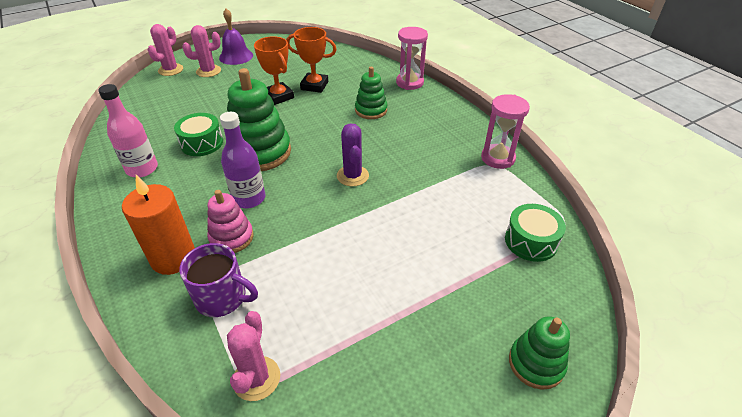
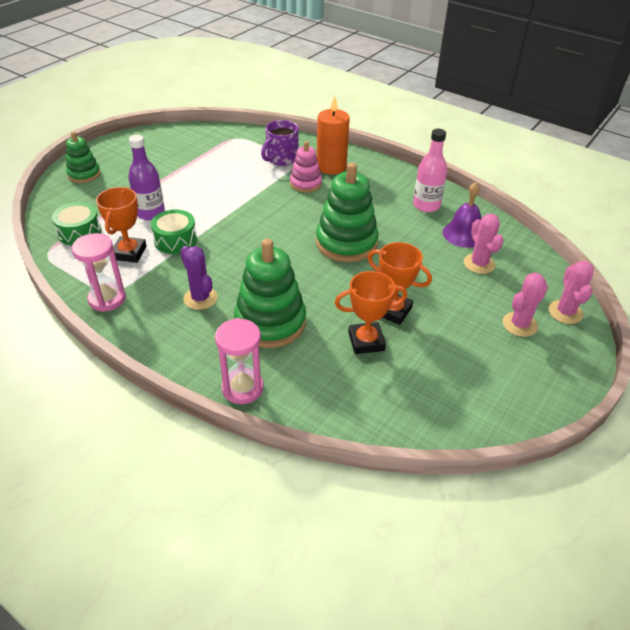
camera: 155 degrees right, 0 degrees up
(202, 143) = (407, 237): green drum -> green drum (175, 240)
(222, 298) = (281, 159): purple mug -> purple mug turned 45 degrees counterclockwise
(236, 56) = (522, 364): purple bell -> purple bell (463, 234)
(249, 198) = (318, 207): purple bottle -> purple bottle (150, 213)
(256, 378) = (235, 139): pink cactus -> pink cactus (479, 264)
(352, 176) = (246, 244): purple cactus -> purple cactus (200, 298)
(371, 110) = (270, 322): green stacking toy -> green stacking toy, size x1.72
(474, 198) = (129, 253): none -> orange trophy

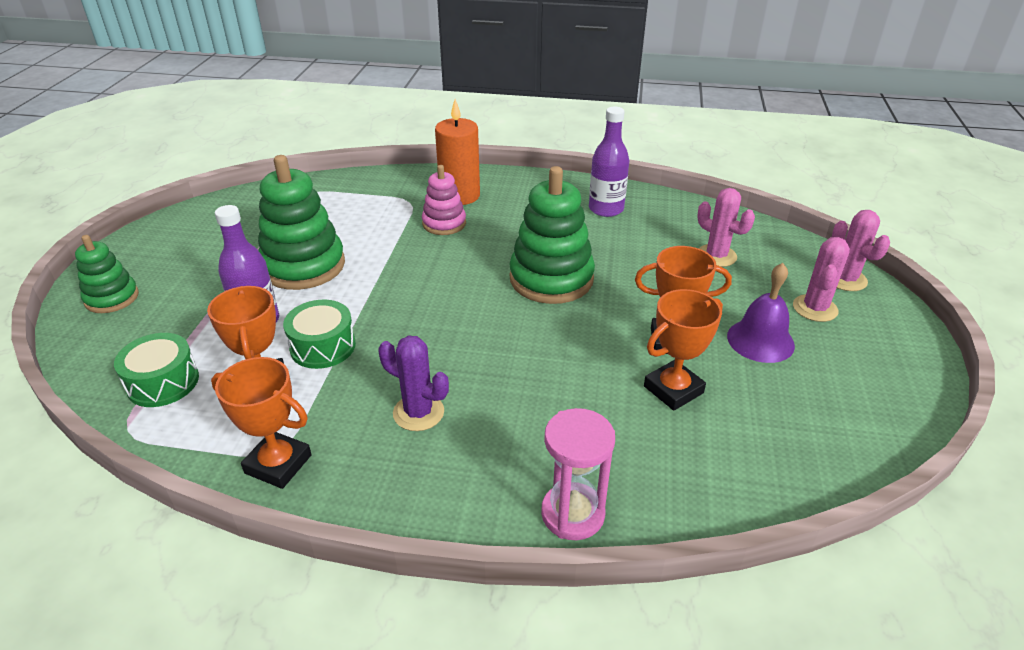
camera: 25 degrees left, 5 degrees down
(107, 299) = (278, 464): pink hourglass -> orange trophy
(270, 322) = (538, 410): green stacking toy -> green stacking toy (303, 266)
(281, 159) = (389, 202): purple mug -> none
(426, 205) = (606, 209): pink bottle -> purple bottle
(463, 234) = (672, 228): purple bell -> purple bell (760, 340)

